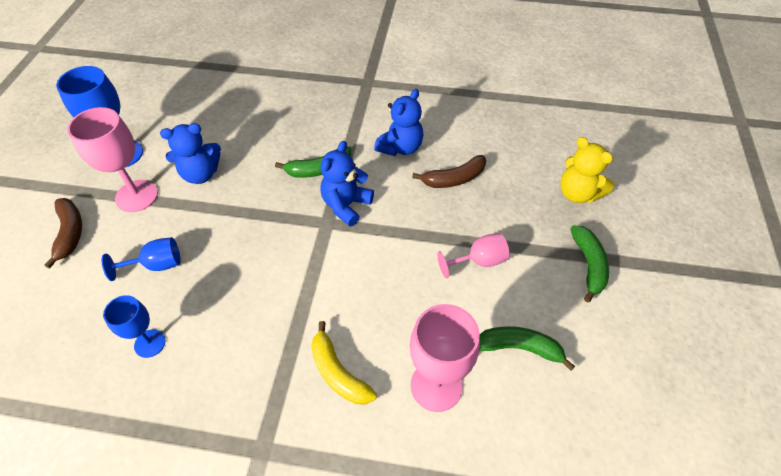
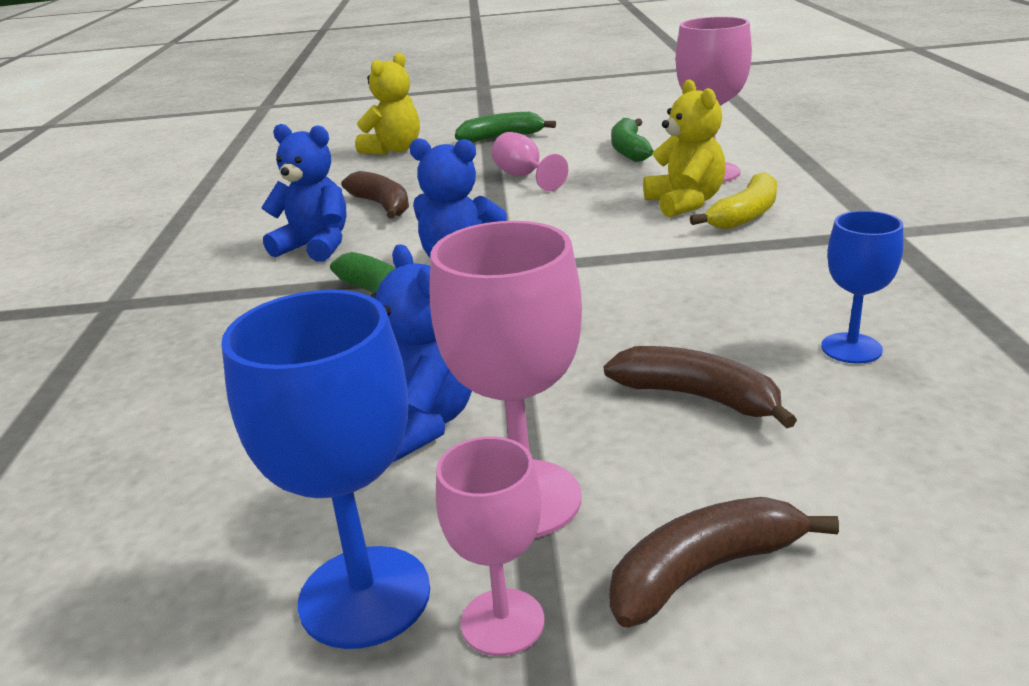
camera: 100 degrees left, 25 degrees down
(90, 182) = (502, 622): none -> pink goblet
(156, 265) = (697, 397): blue goblet -> brown banana
(378, 344) = (685, 203): none -> yellow teddy bear

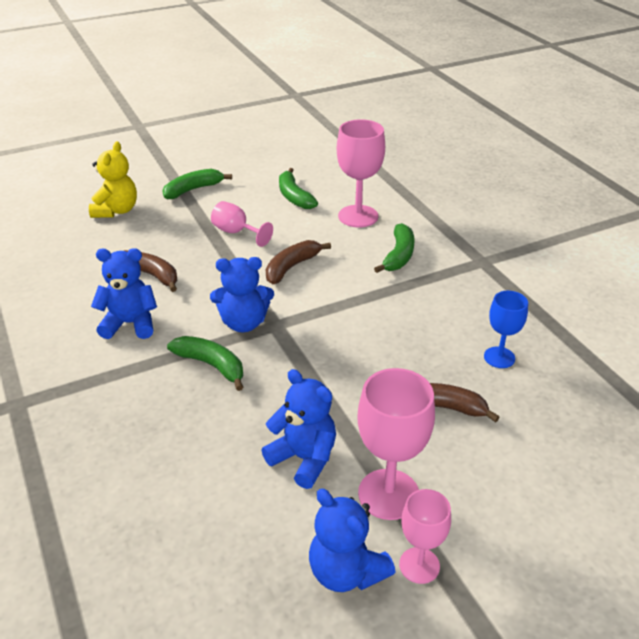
camera: 25 degrees left, 10 degrees up
(364, 596) = (346, 571): blue goblet -> blue teddy bear
(685, 203) = (357, 248): yellow teddy bear -> none
(703, 571) = (492, 513): brown banana -> brown banana (291, 267)
(745, 215) = (399, 255): yellow banana -> green banana

